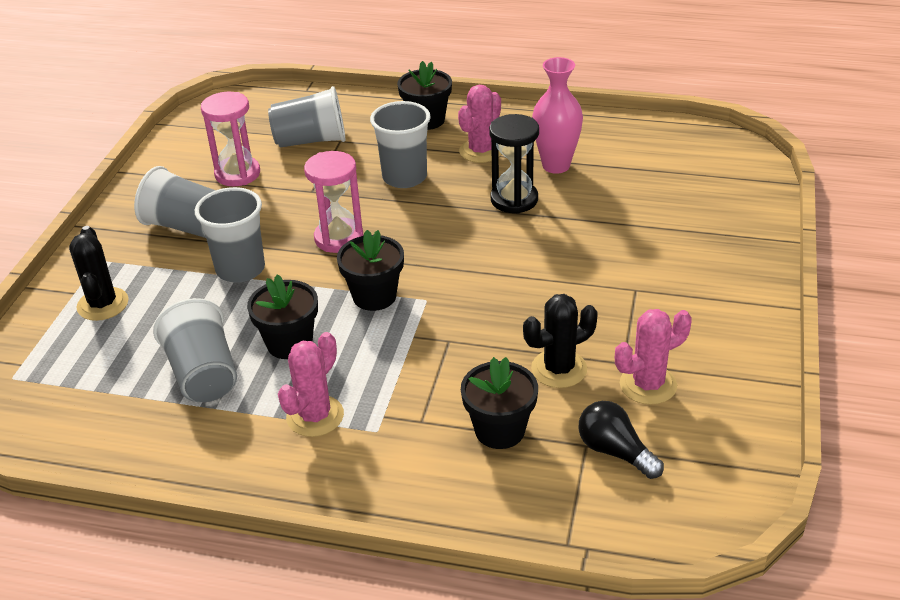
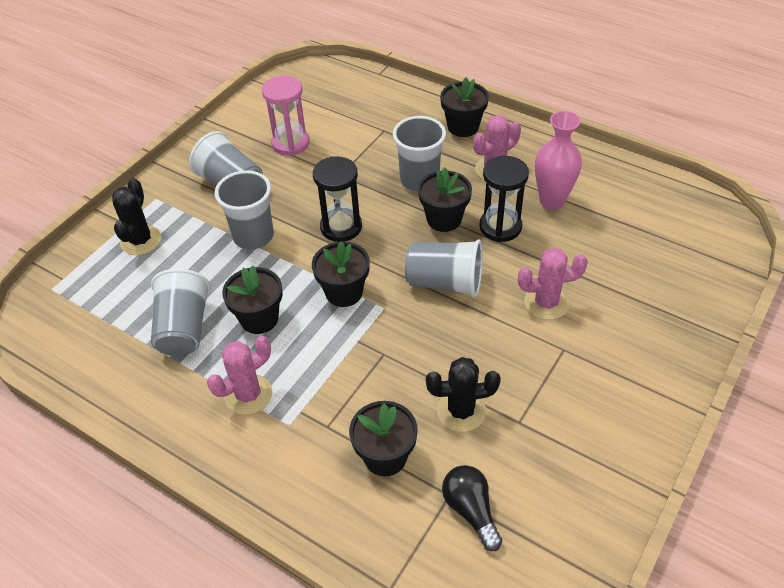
camera: 20 degrees right, 10 degrees up
(311, 140) = (361, 125): grey cup -> grey cup (445, 282)
(339, 238) = (341, 227): pink hourglass -> black hourglass
(450, 206) = (444, 219): none -> black flower pot
(648, 385) = (530, 451): pink cactus -> pink cactus (546, 303)

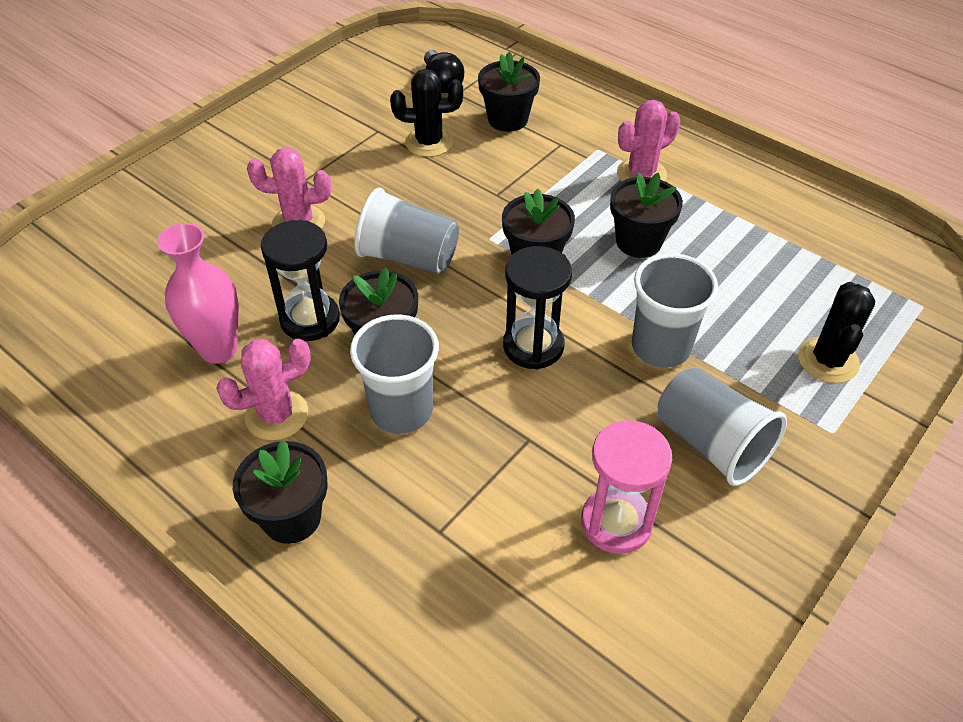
camera: 175 degrees left, 0 degrees up
(184, 329) = (728, 241): grey cup -> none

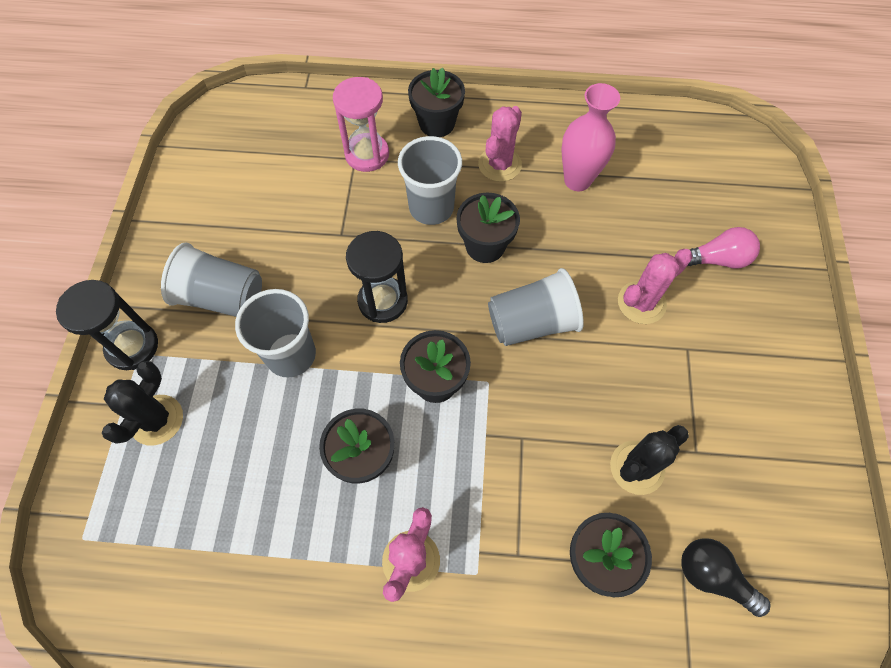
camera: 145 degrees right, 15 degrees up
(194, 218) = (716, 259): none -> pink light bulb
(310, 319) = (546, 232): black hourglass -> black hourglass (132, 347)
(616, 522) = (259, 215): pink hourglass -> pink hourglass (367, 154)
(827, 360) = (157, 420): black cactus -> black cactus turned 45 degrees clockwise

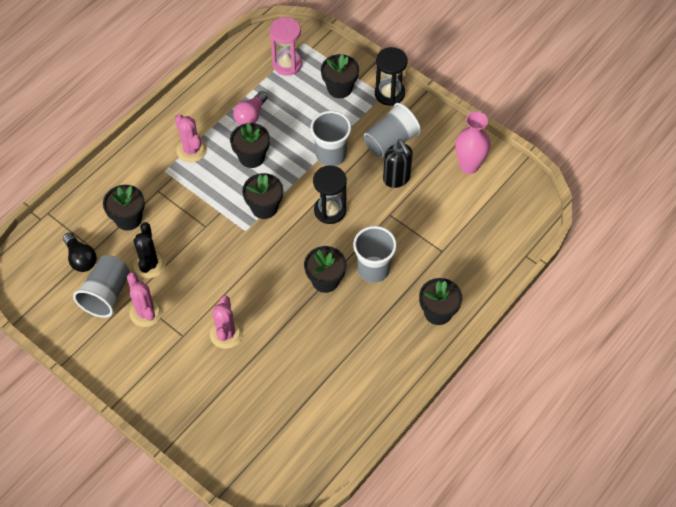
camera: 125 degrees right, 5 degrees down
(157, 420) = (339, 88): black cactus -> black flower pot
(281, 256) = (396, 179): none -> black soap dispenser
(367, 154) = (440, 259): pink hourglass -> pink hourglass (287, 64)
(499, 164) = (377, 327): pink cactus -> pink cactus (146, 312)
(531, 323) = (260, 271): grey cup -> grey cup (106, 294)
(577, 180) = (332, 362): pink vase -> pink vase (469, 166)
(713, 577) = (81, 258): black light bulb -> black light bulb turned 75 degrees clockwise
(716, 259) = (218, 396): pink light bulb -> pink light bulb (250, 115)

